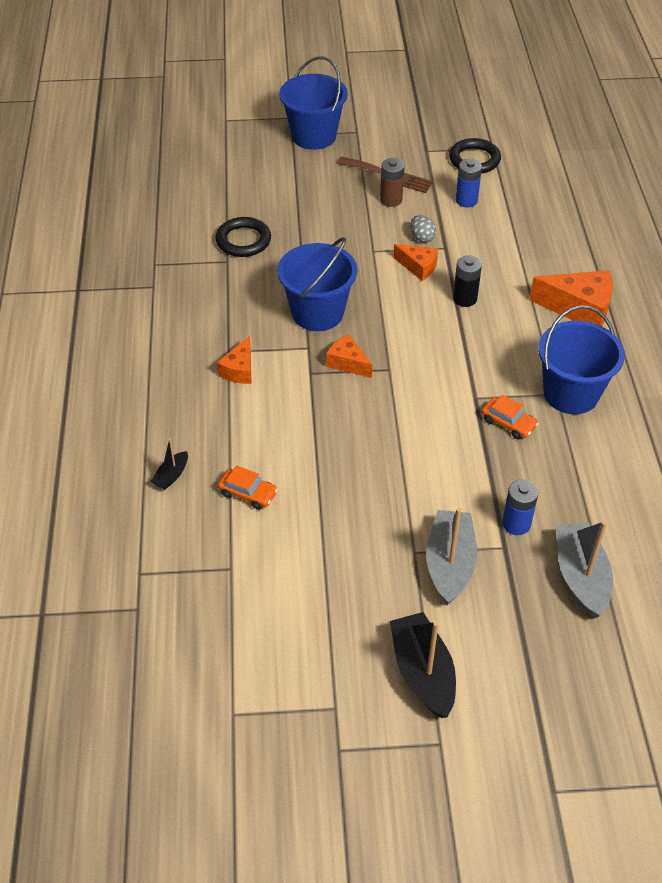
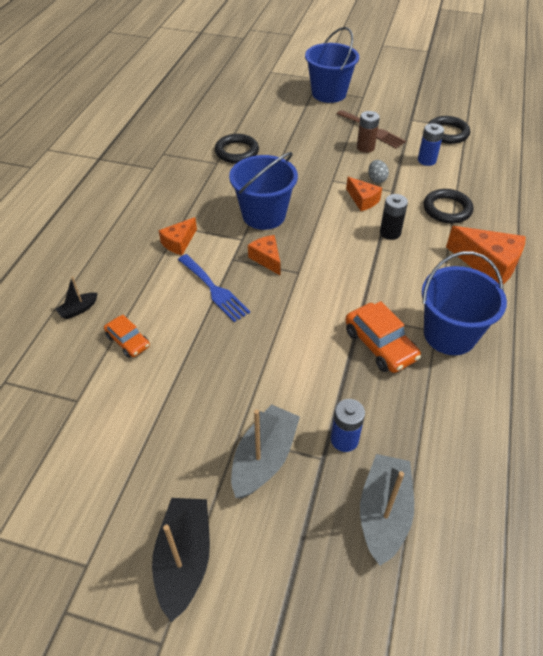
camera: 20 degrees right, 0 degrees up
(309, 413) = (214, 290): none -> blue fork
(508, 423) = (380, 345): orange car -> orange car, size x1.59
(513, 256) = (447, 209): none -> black ring

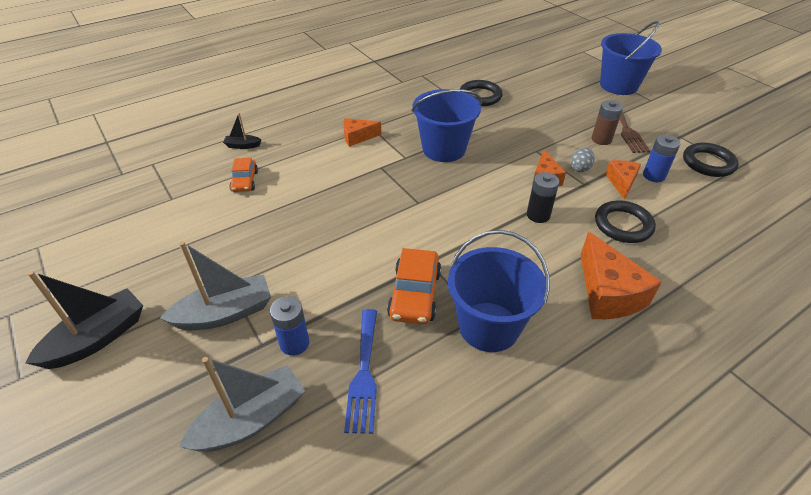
camera: 40 degrees right, 5 degrees down
(214, 290) = (341, 180): blue fork -> blue fork (364, 374)
(267, 259) = (406, 180): orange cheese -> orange cheese (621, 182)

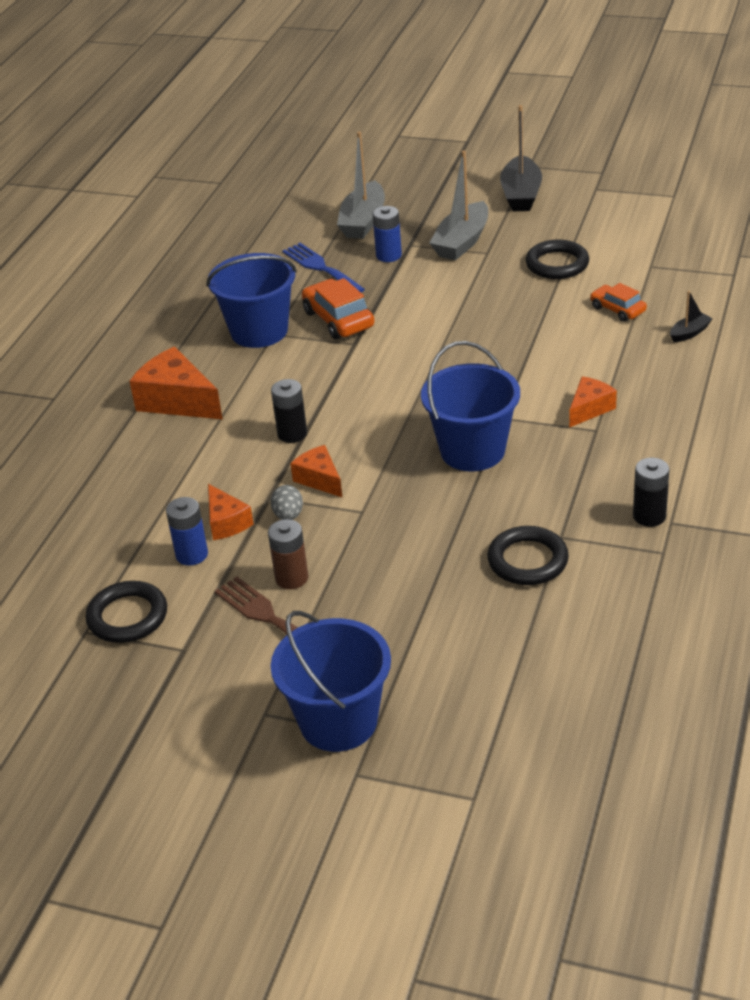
camera: 145 degrees right, 5 degrees down
(407, 87) = (649, 516): none -> black battery
(623, 225) = (196, 470): black ring -> black ring (557, 264)

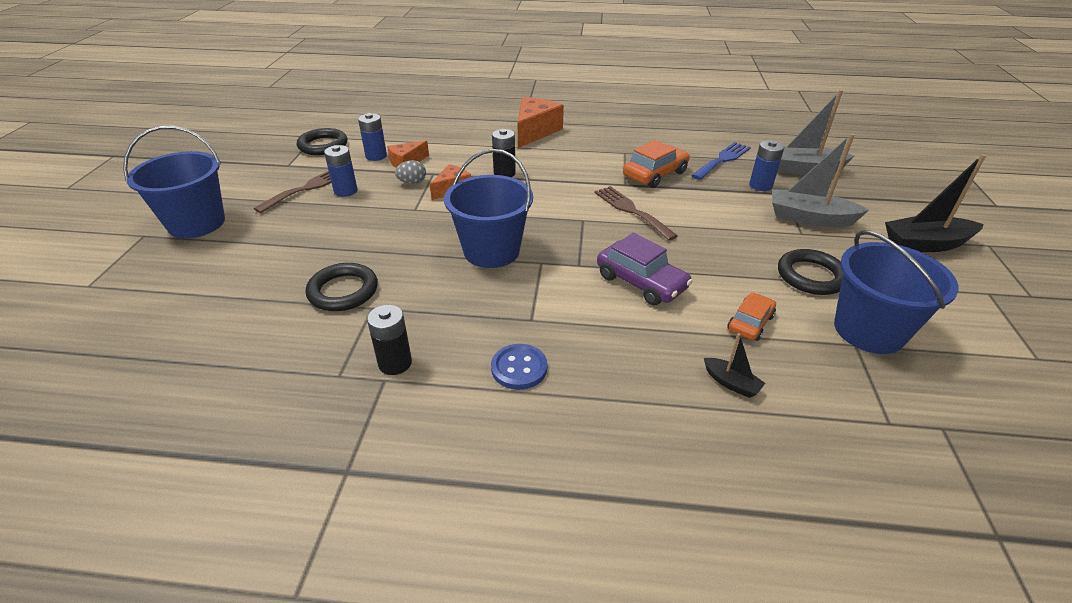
camera: 75 degrees right, 0 degrees up
(259, 331) = (625, 147): blue bucket -> blue bucket (869, 330)
(291, 578) = (345, 191): brown battery -> blue battery
(415, 347) = (631, 210): none -> brown fork
(548, 358) = (641, 282): none -> purple car
(589, 409) = (564, 313): orange cheese -> none
(662, 441) = (519, 368): none -> blue button

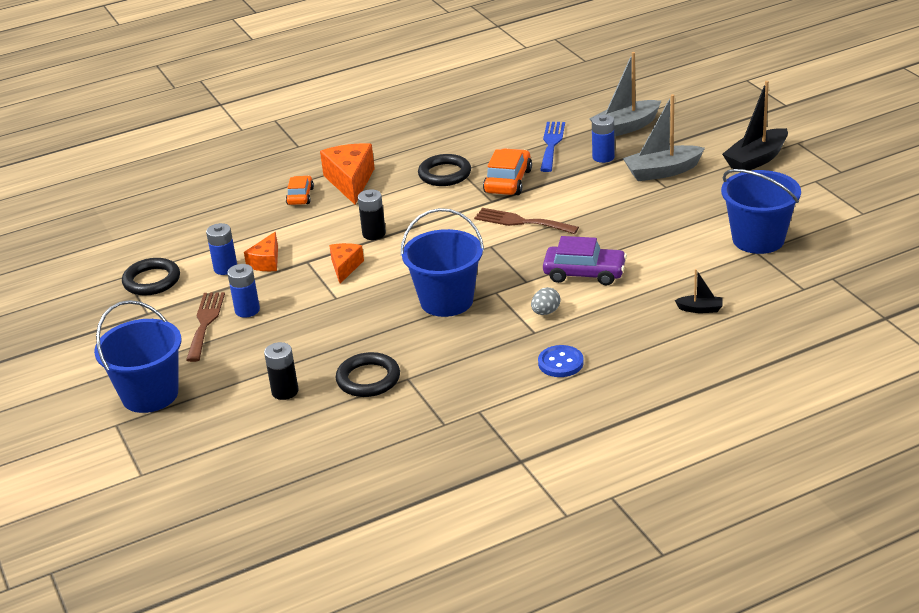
camera: 30 degrees left, 5 degrees down
(395, 363) = (473, 400): black battery -> black battery (285, 391)
(412, 182) = (299, 277): grey egg -> grey egg (545, 312)
(750, 323) = (682, 268): orange car -> orange car (300, 196)
(811, 276) = (696, 217): black ring -> black ring (444, 174)

